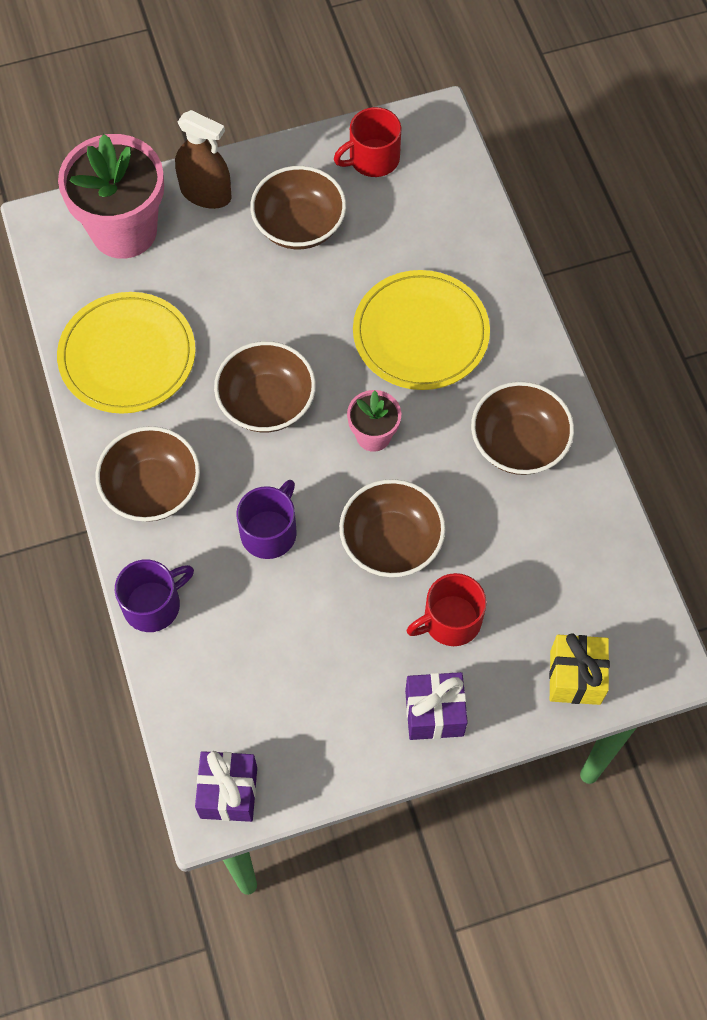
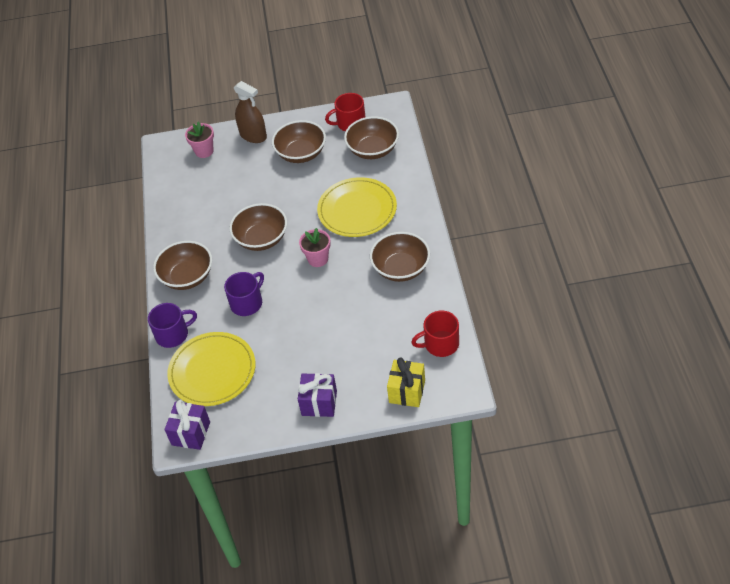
camera: 15 degrees right, 15 degrees down
(124, 230) = (204, 151): pink flower pot -> pink flower pot, size x0.50
(127, 356) = (190, 211): yellow plate -> yellow plate (212, 371)
(391, 542) = (315, 313): brown bowl -> brown bowl (373, 150)
(450, 620) = (340, 356): red mug -> red mug (440, 344)

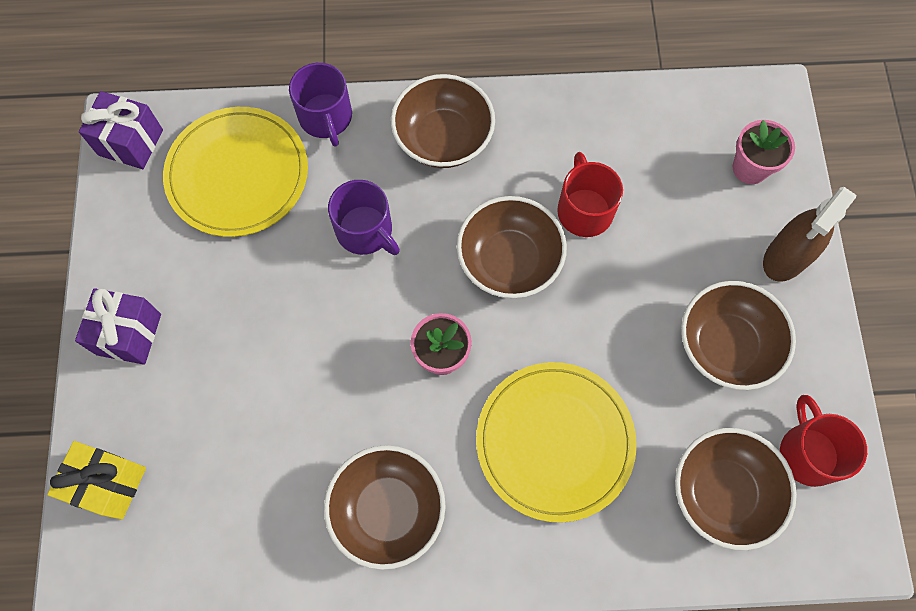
camera: 90 degrees right, 20 degrees up
(440, 344) = (193, 560): red mug -> red mug (584, 210)

